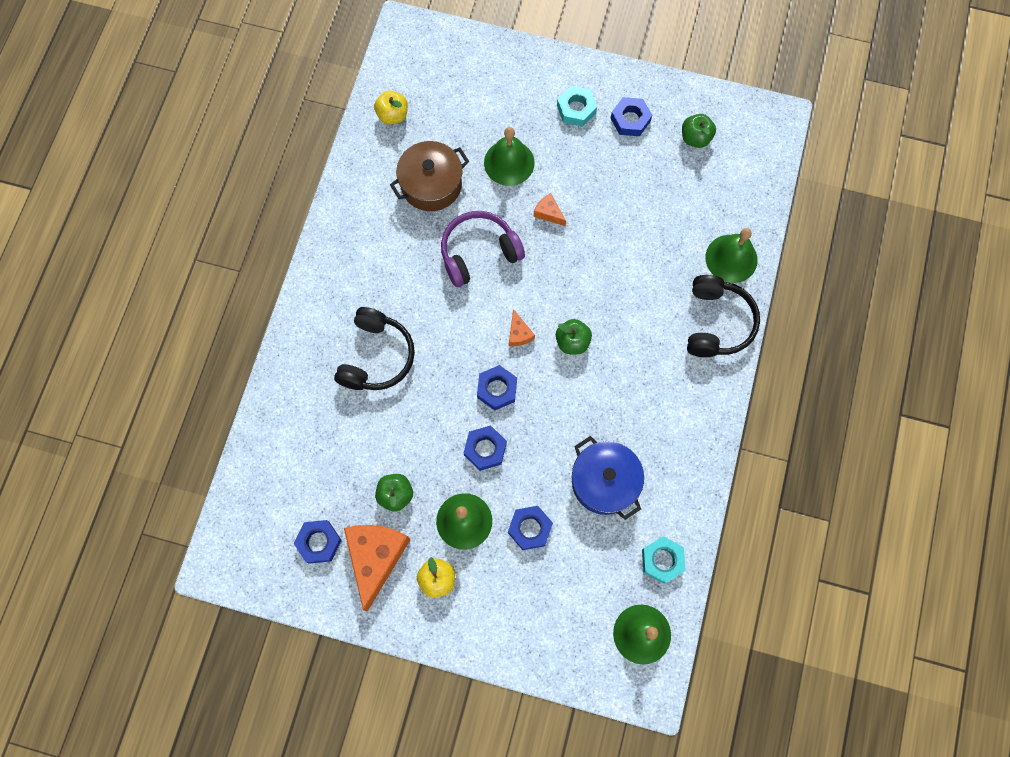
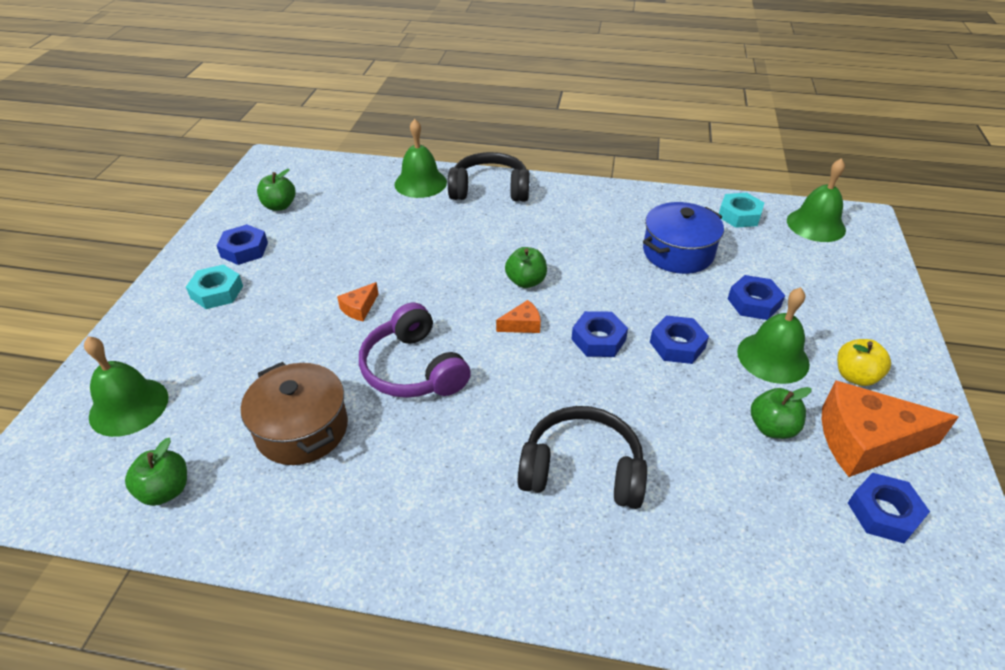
camera: 95 degrees left, 30 degrees down
(393, 115) = (165, 490): yellow apple -> green apple
(509, 162) = (281, 348): green bell -> green bell (129, 406)

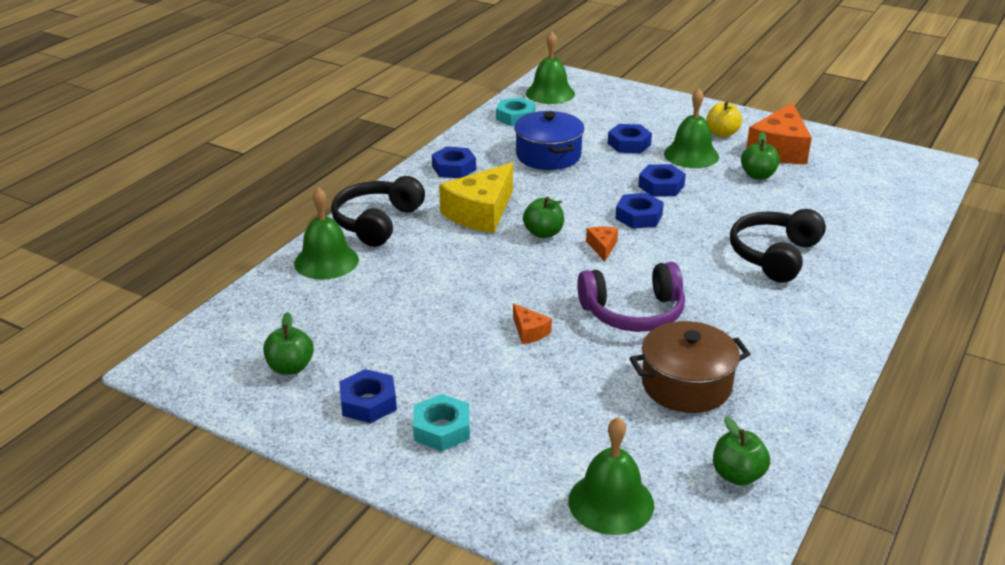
camera: 70 degrees left, 10 degrees down
(539, 237) = (481, 213): none -> yellow cheese
(883, 512) = (836, 162): blue nut -> blue nut (454, 168)

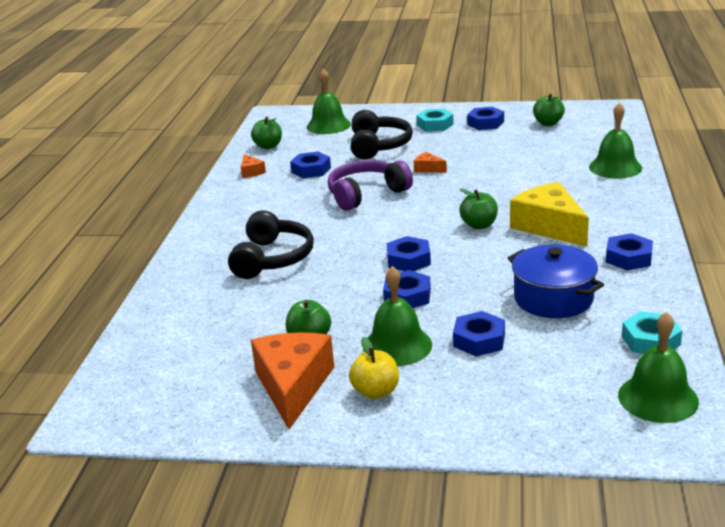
camera: 160 degrees right, 5 degrees down
(377, 222) = (621, 198): black headphones -> black headphones (378, 146)
(481, 213) = (549, 226): yellow cheese -> yellow cheese turned 45 degrees counterclockwise
(602, 247) = (421, 228): orange cheese -> orange cheese (251, 172)
(686, 385) = (311, 170): brown pot -> blue nut

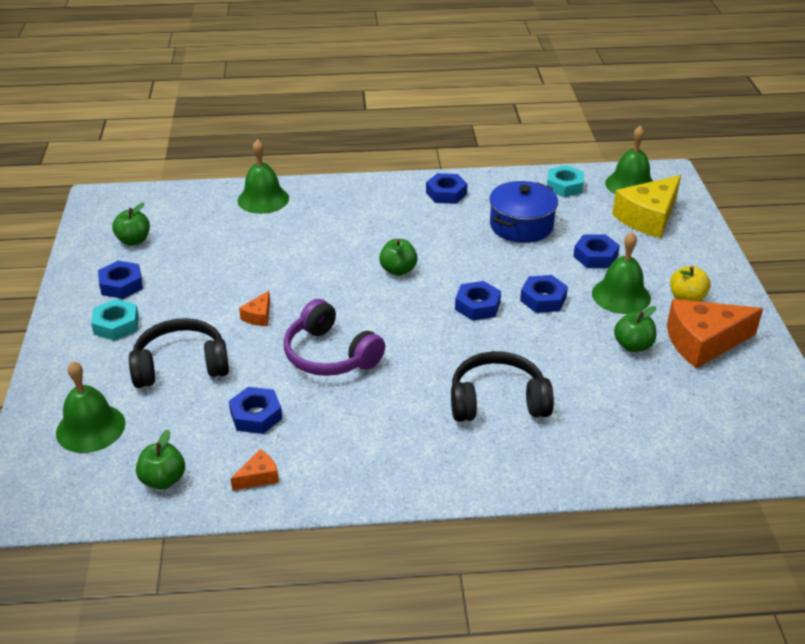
camera: 105 degrees left, 10 degrees up
(549, 226) = (395, 231): yellow cheese -> yellow cheese (648, 218)

